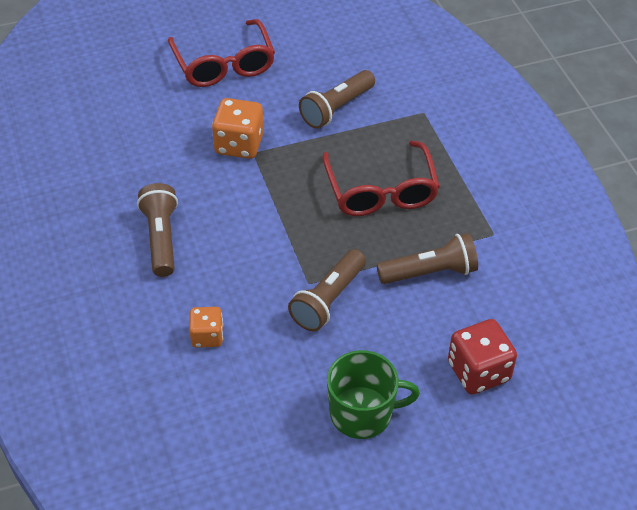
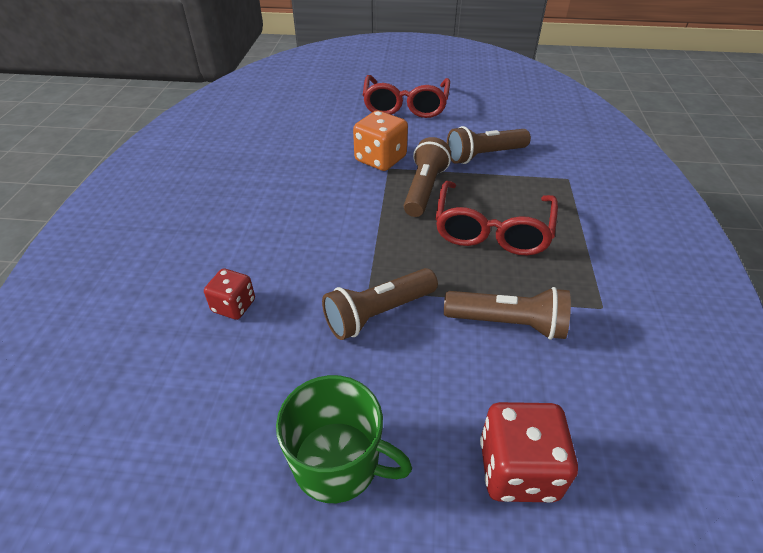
camera: 25 degrees right, 5 degrees down
(161, 238) = (261, 208): brown flashlight -> brown flashlight (424, 189)
(207, 336) = (234, 306): orange dice -> red dice

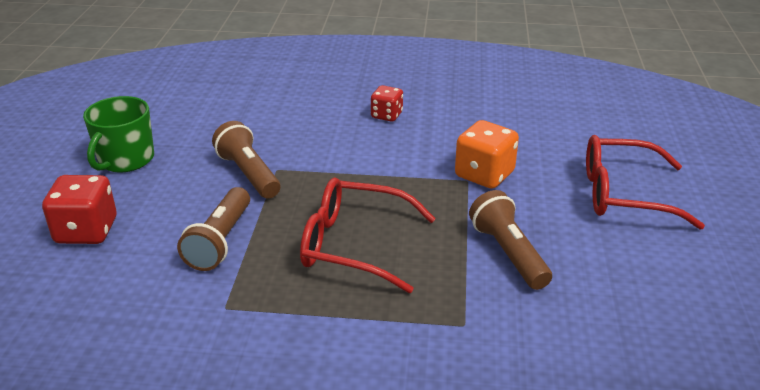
camera: 90 degrees right, 10 degrees down
(234, 306) = (271, 112): red dice -> red dice (386, 115)
(424, 189) = (428, 203): brown flashlight -> none

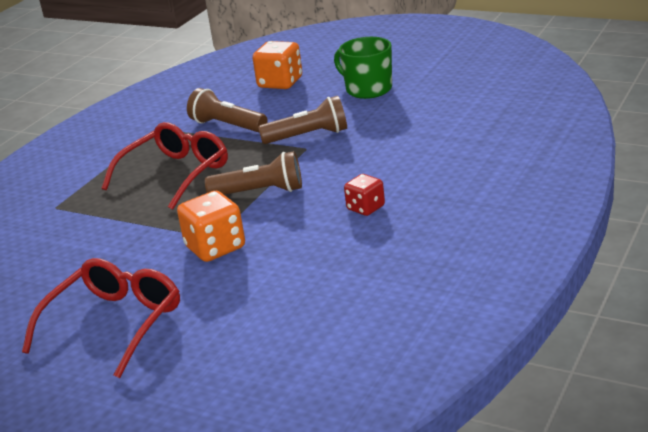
camera: 115 degrees right, 5 degrees down
(86, 231) = (280, 83): red dice -> orange dice
(508, 253) = (102, 238): brown flashlight -> brown flashlight (260, 192)

